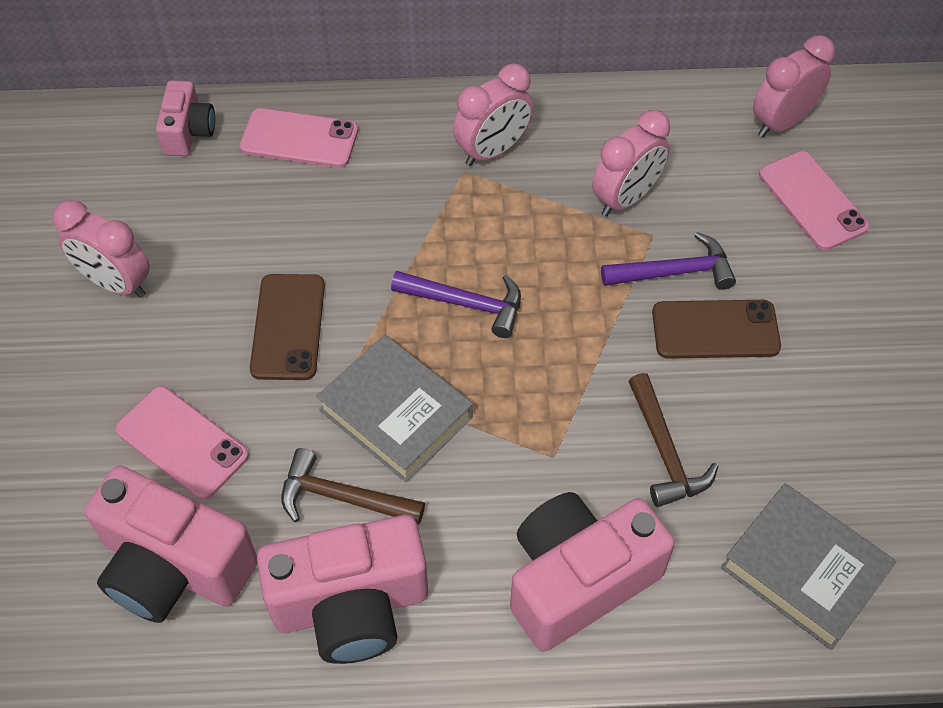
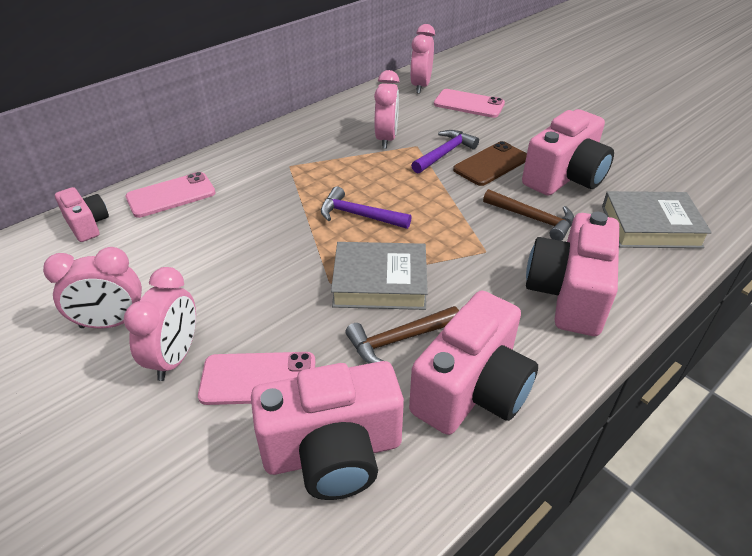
camera: 40 degrees left, 15 degrees down
(288, 327) = (264, 280): brown phone -> none
(466, 304) = (358, 215): purple hammer -> purple hammer turned 135 degrees counterclockwise
(492, 151) = (295, 151): pink clock -> pink clock (175, 357)
(789, 417) = (564, 177): none -> pink camera

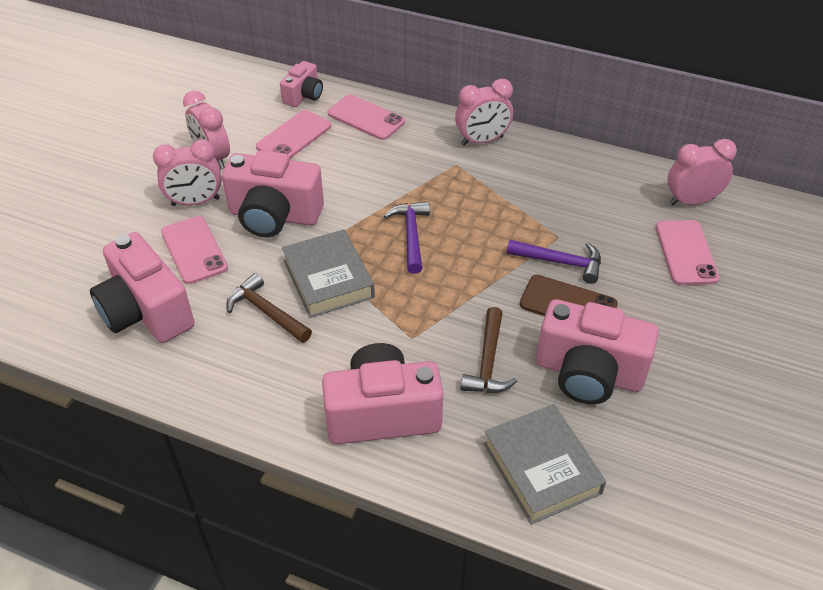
camera: 65 degrees right, 5 degrees up
(145, 249) = (294, 136): none -> pink phone
(386, 139) = (553, 211): pink clock -> pink clock (482, 141)
(472, 390) = (233, 371): pink camera -> pink camera (274, 216)

